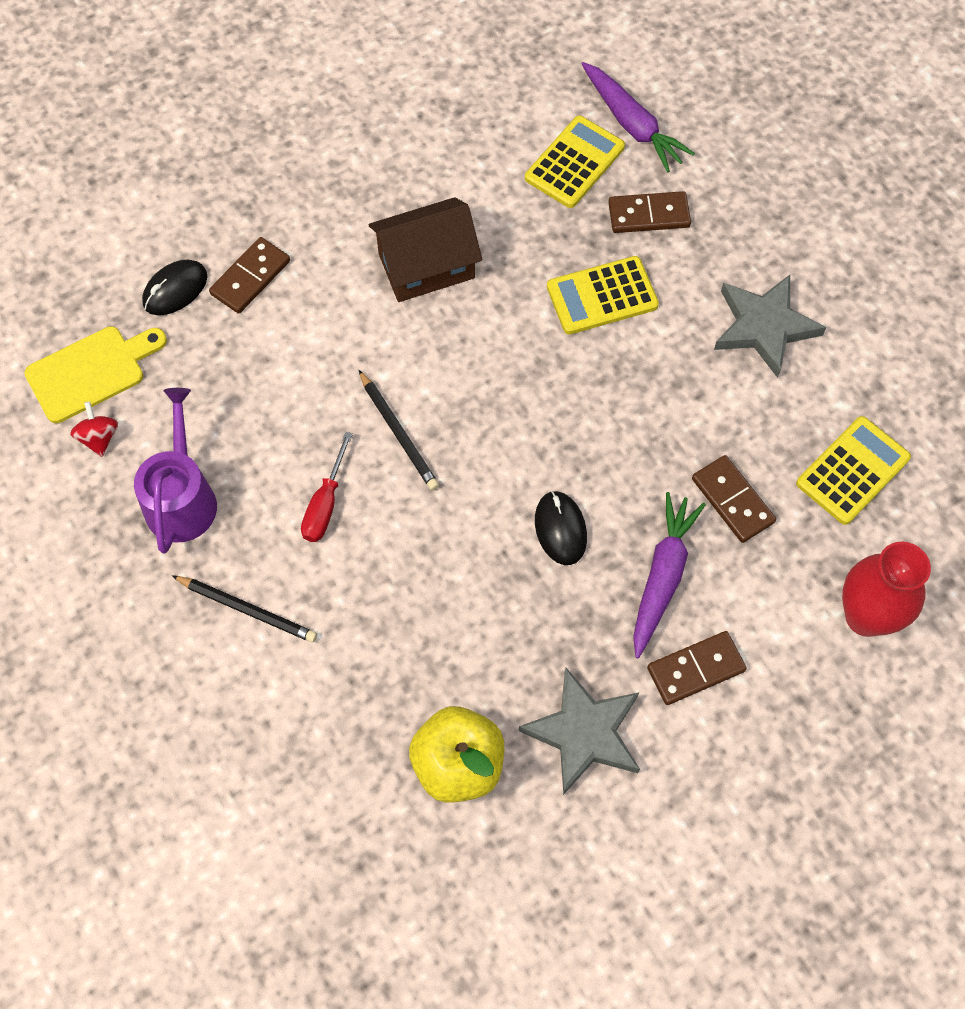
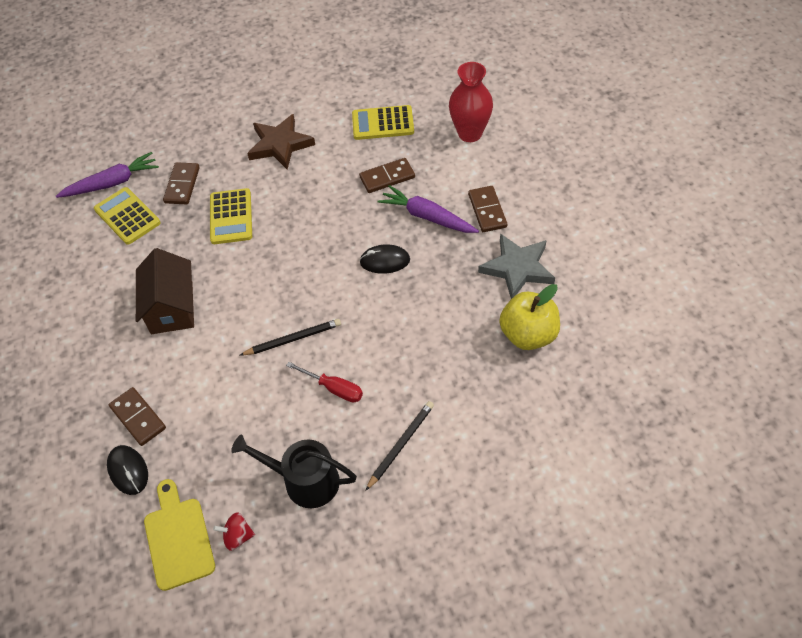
camera: 75 degrees left, 10 degrees down
(182, 498) = (304, 480): purple watering can -> black watering can
(764, 327) = (280, 145): grey star -> brown star
(852, 471) = (383, 123): yellow calculator -> yellow calculator turned 60 degrees counterclockwise

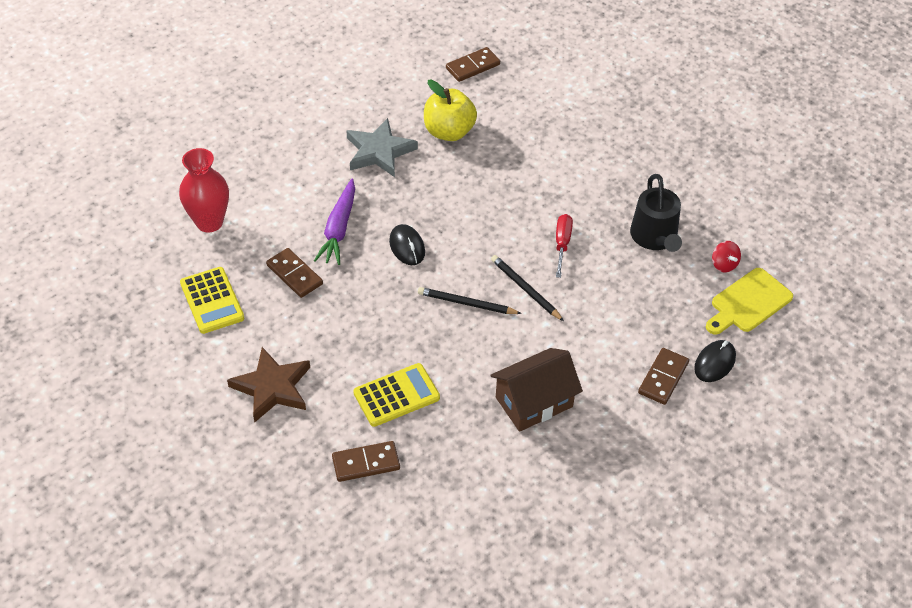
camera: 115 degrees left, 5 degrees down
(112, 183) = (386, 542): purple carrot -> none
(127, 216) = (432, 500): yellow calculator -> none
(400, 445) = (592, 186): black pencil -> black pencil (467, 304)
(487, 210) = (315, 186): brown domino -> brown domino (472, 66)

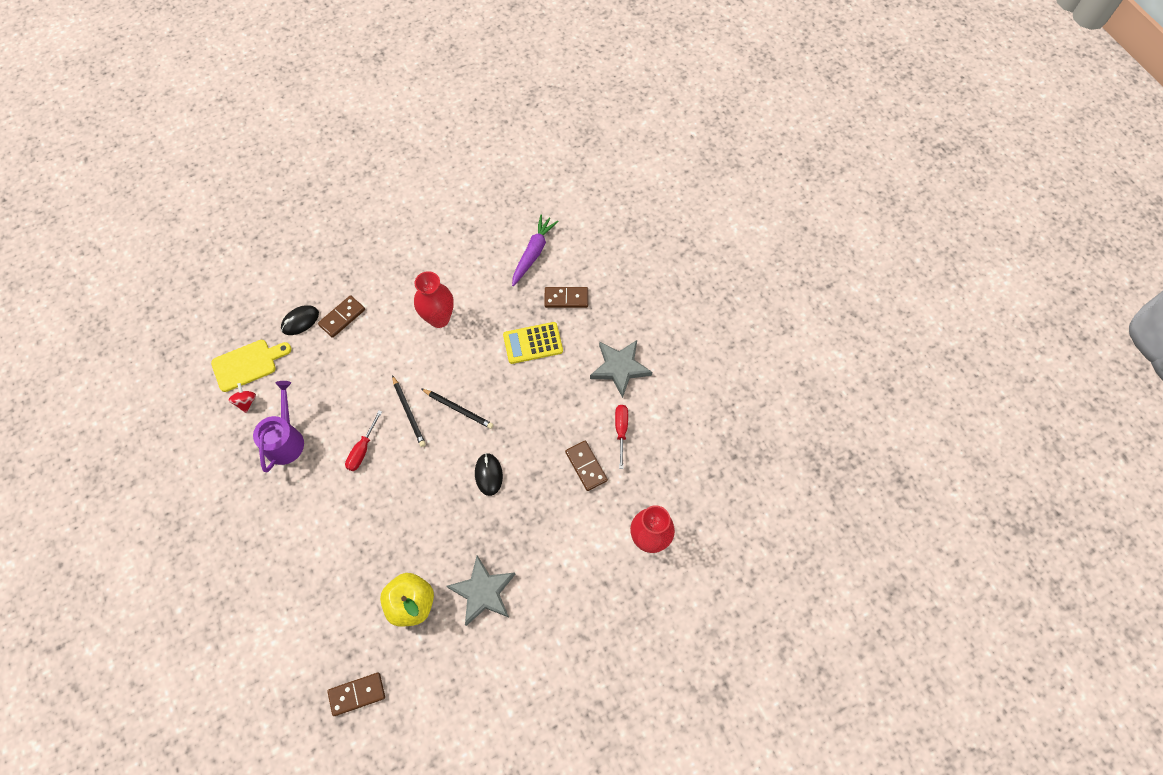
camera: 165 degrees left, 15 degrees up
(212, 301) = (655, 455): yellow calculator -> none
(258, 317) = (621, 431): none -> red screwdriver
(272, 387) = (620, 368): brown star -> grey star
(338, 229) = (540, 506): purple carrot -> purple carrot (533, 253)
(534, 402) = (439, 318): brown house -> red vase
(655, 237) = (285, 440): black watering can -> purple watering can

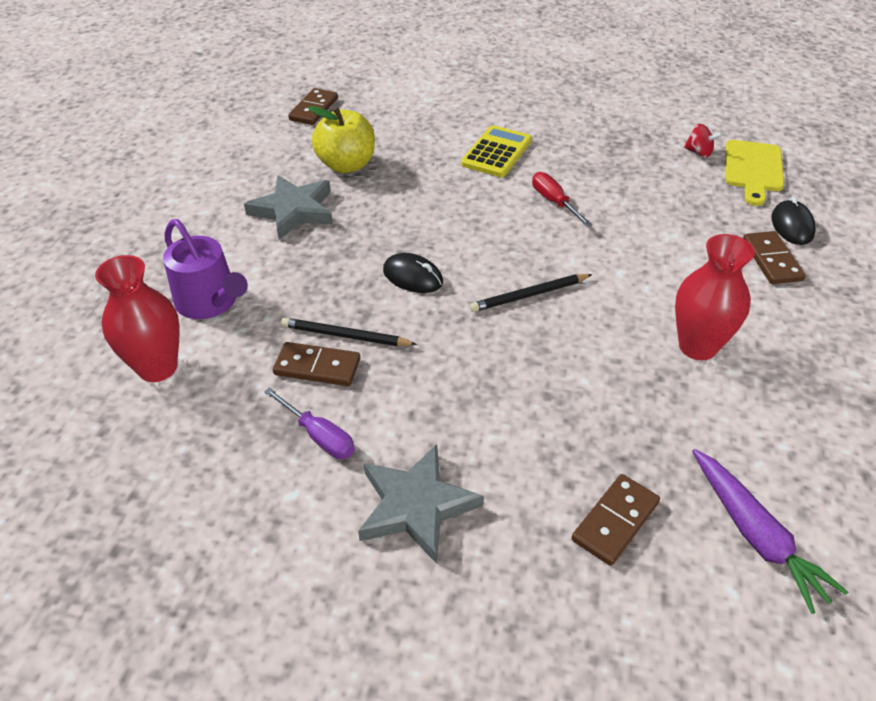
camera: 130 degrees right, 20 degrees down
(285, 440) = (622, 160): purple watering can -> purple watering can (210, 302)
(409, 412) = (568, 254): black pencil -> black pencil (345, 336)
(533, 343) = (563, 424): yellow calculator -> yellow calculator (496, 152)
(621, 431) = (319, 436): red screwdriver -> purple screwdriver

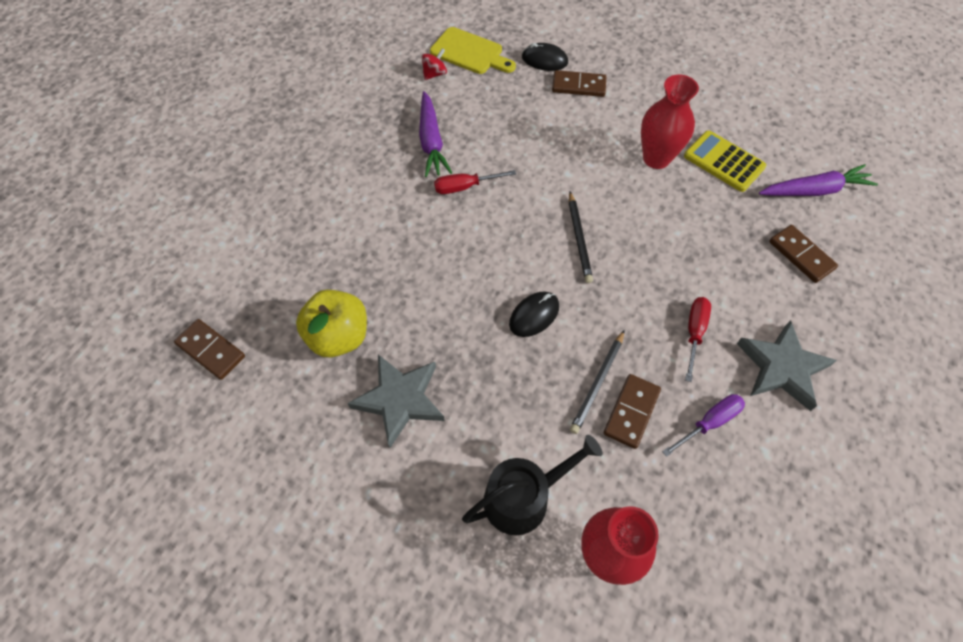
camera: 75 degrees left, 15 degrees up
(210, 302) = (523, 497): purple watering can -> black watering can
(438, 411) = (694, 333): none -> red screwdriver
(496, 152) = (373, 206): yellow calculator -> yellow calculator (724, 162)
(601, 169) = (431, 141): none -> purple carrot

